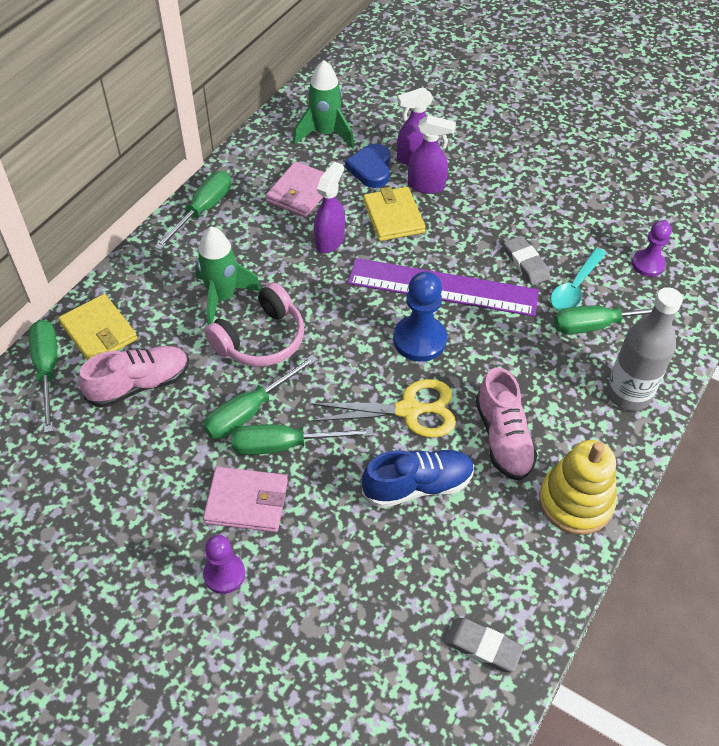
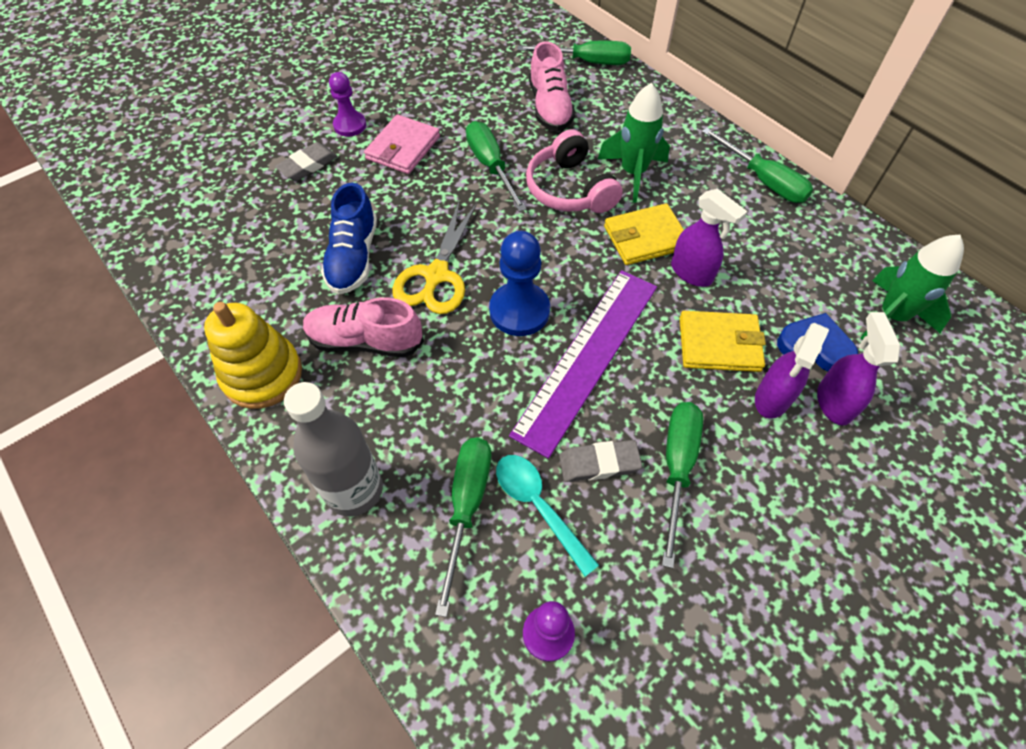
camera: 110 degrees right, 5 degrees up
(99, 331) = (618, 92): yellow wallet -> yellow wallet (645, 237)
(284, 445) = (444, 180): green screwdriver -> green screwdriver (677, 467)
(300, 192) = (779, 266): pink wallet -> none
(482, 647) = (188, 254): grey eraser -> grey eraser (308, 165)

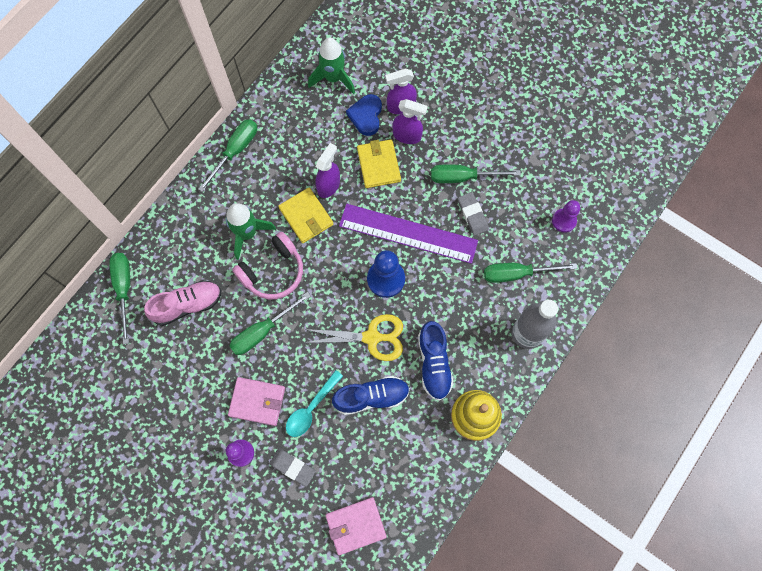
camera: 105 degrees left, 15 degrees up
(204, 209) = (356, 525): none -> pink wallet
(365, 341) = (434, 363): pink shoe -> blue shoe
(539, 507) = (505, 239): turquoise spoon -> turquoise spoon (311, 408)

